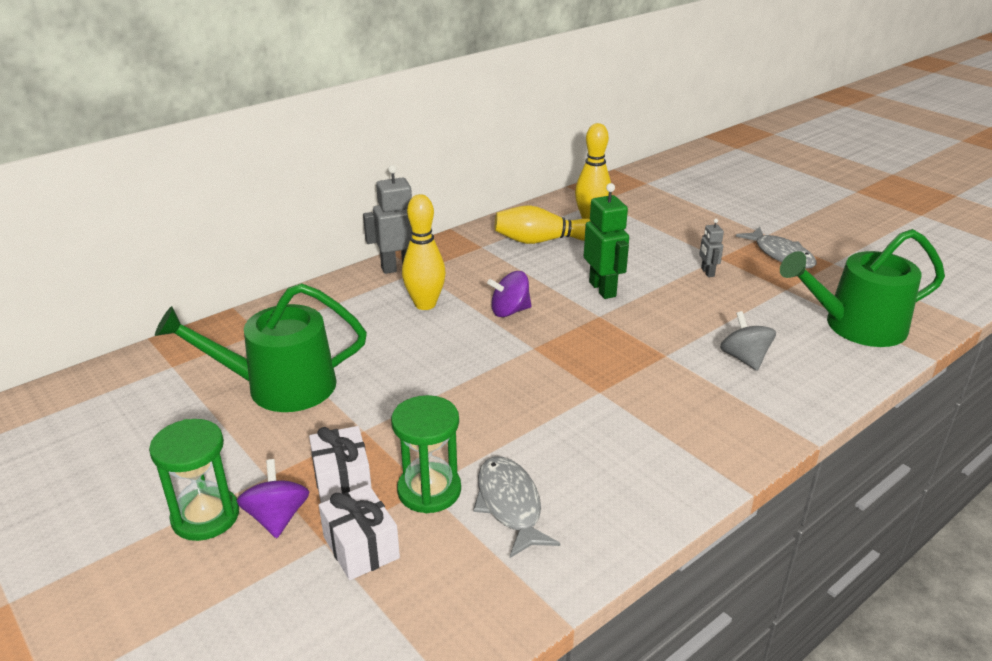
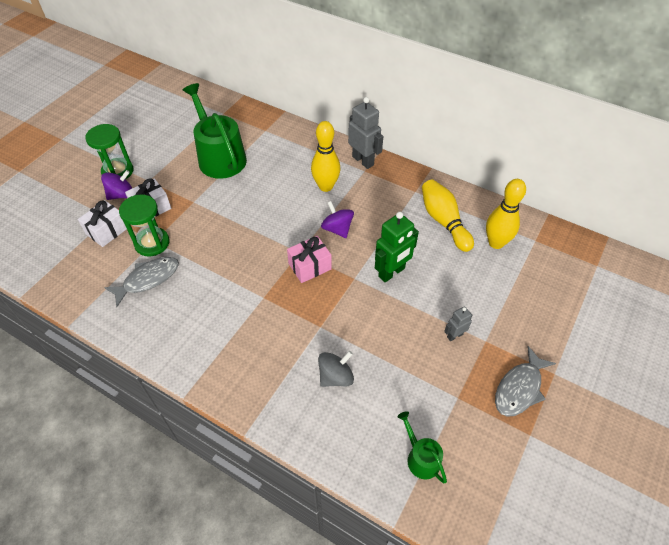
camera: 70 degrees right, 20 degrees up
(563, 344) = (309, 266): none -> pink gift
(856, 326) = (421, 458): green watering can -> green watering can, size x0.48

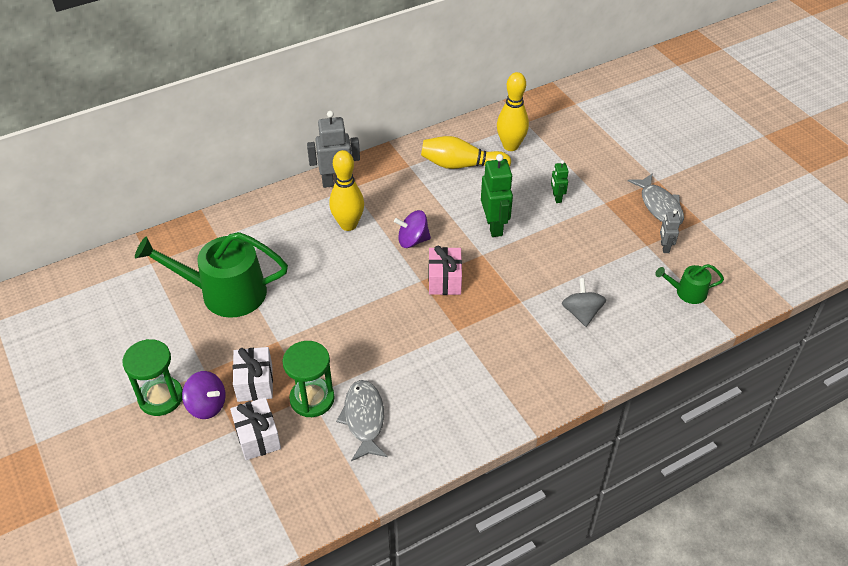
camera: 60 degrees left, 5 degrees down
(121, 195) = (207, 405): purple spinning top -> purple spinning top turned 120 degrees clockwise
(454, 335) = (588, 218): grey robot -> grey robot (664, 247)
(461, 301) = (556, 197): none -> green robot

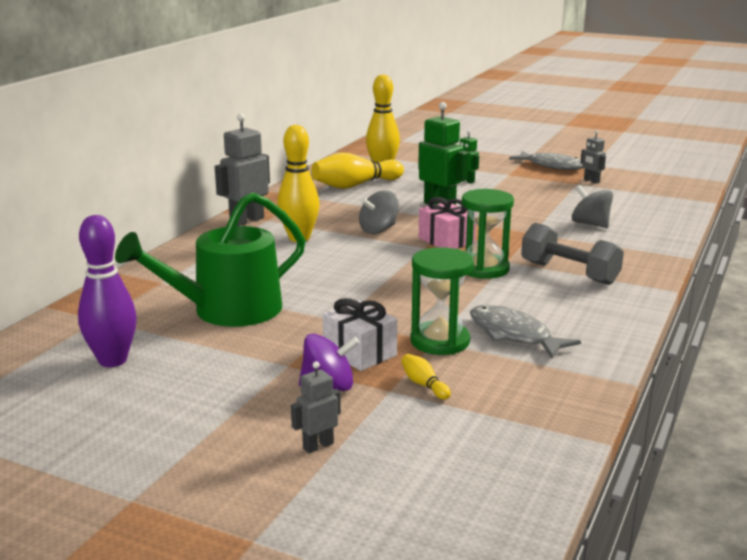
camera: 35 degrees left, 25 degrees down
(123, 312) = (113, 360): none -> purple bowling pin
(151, 456) = (318, 446): none -> grey robot
(161, 397) = (261, 401): green hourglass -> green hourglass (484, 269)
(257, 437) = (424, 385): white gift -> yellow bowling pin
(412, 240) = (378, 230): purple spinning top -> grey spinning top
(484, 370) = (569, 273): none -> grey dumbbell
(687, 292) = (646, 194): green watering can -> none

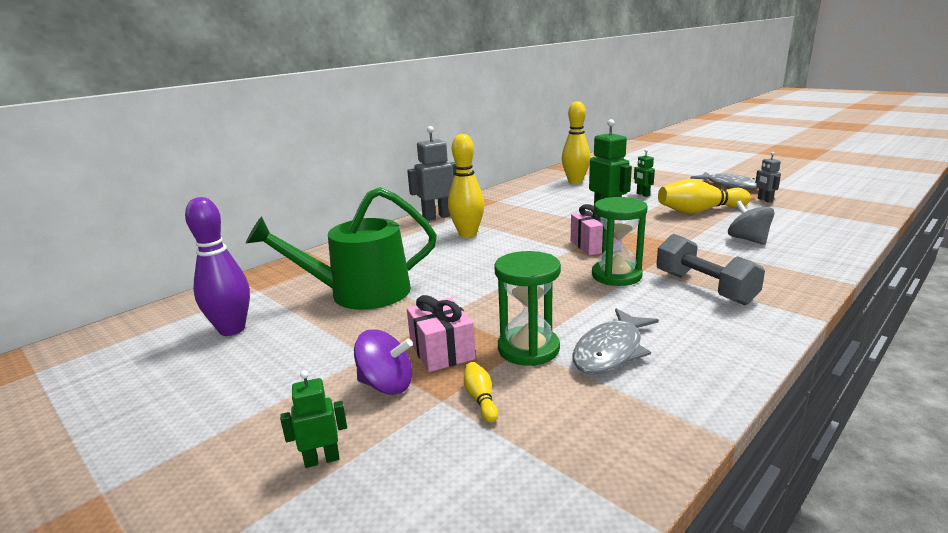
camera: 20 degrees right, 0 degrees up
(318, 446) = (322, 459): grey robot -> green robot
(355, 185) = (544, 194): yellow bowling pin -> yellow bowling pin (699, 211)
(359, 353) = (442, 351): white gift -> pink gift
(378, 230) = (539, 231): grey spinning top -> none
(513, 334) = (610, 351): grey fish -> grey fish turned 120 degrees counterclockwise

